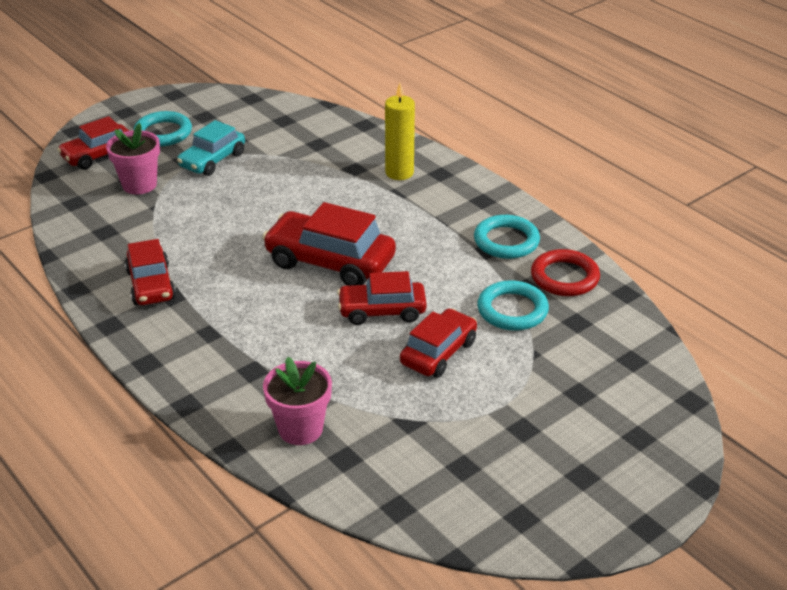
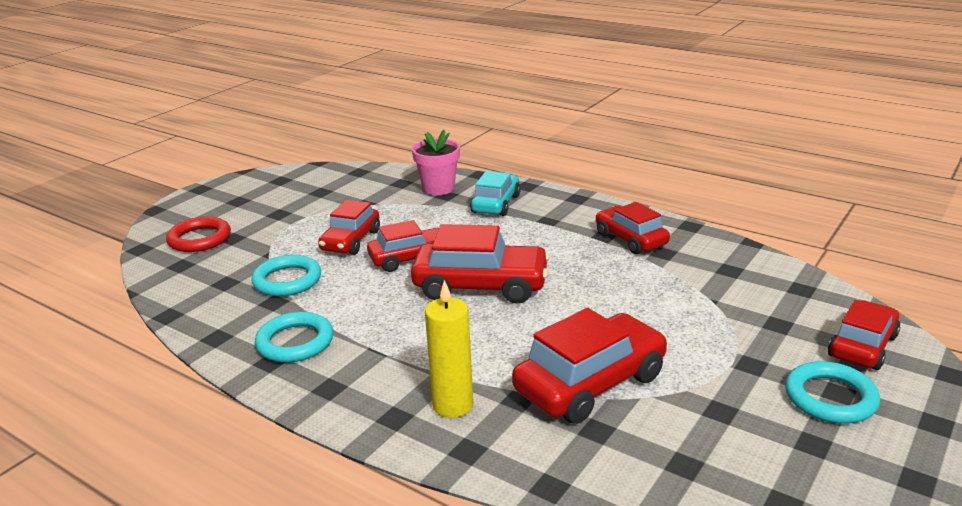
camera: 165 degrees right, 10 degrees down
(139, 185) = (761, 321): pink flower pot -> none
(212, 160) = (714, 370): turquoise car -> turquoise car (496, 204)
(300, 168) = (590, 383): none -> red car
(564, 277) = (231, 317): red ring -> red ring (199, 239)

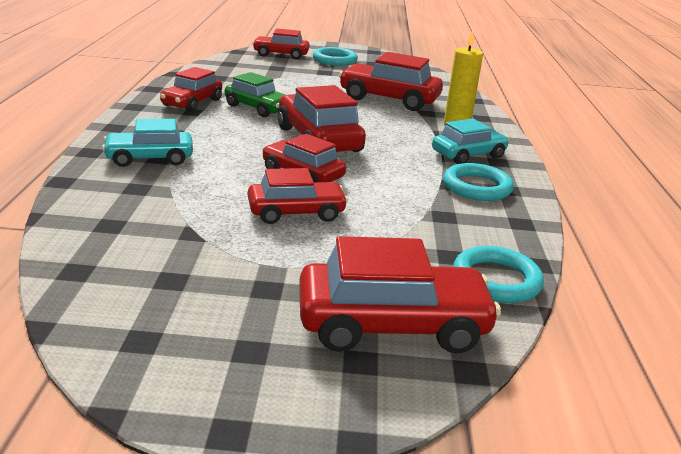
camera: 125 degrees left, 0 degrees up
(199, 239) = (392, 325): red ring -> red car
(287, 280) = (405, 221): turquoise ring -> turquoise ring (496, 280)
(363, 372) = (468, 155): none -> turquoise car
(438, 188) = (119, 196): pink flower pot -> none
(597, 272) = (257, 108): none -> green car

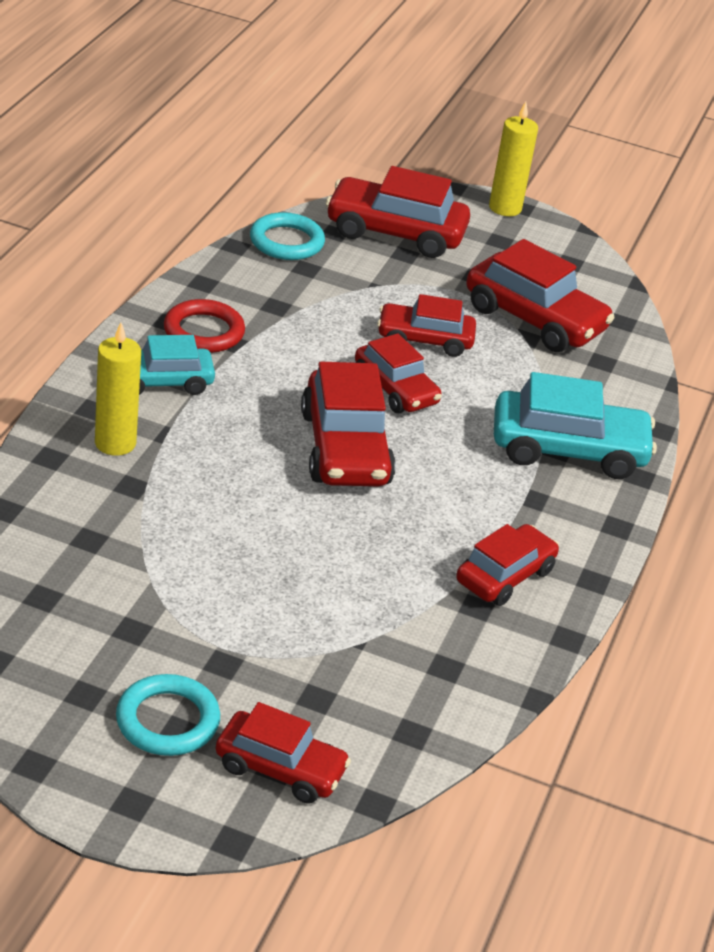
camera: 165 degrees left, 10 degrees up
(149, 158) = (568, 450): turquoise car -> turquoise car, size x1.54
(257, 108) = (404, 543): green car -> none
(257, 420) = (505, 208): none -> yellow candle
(389, 99) = (165, 535): red car -> red car (534, 319)
(477, 187) = (204, 332): turquoise ring -> red ring

